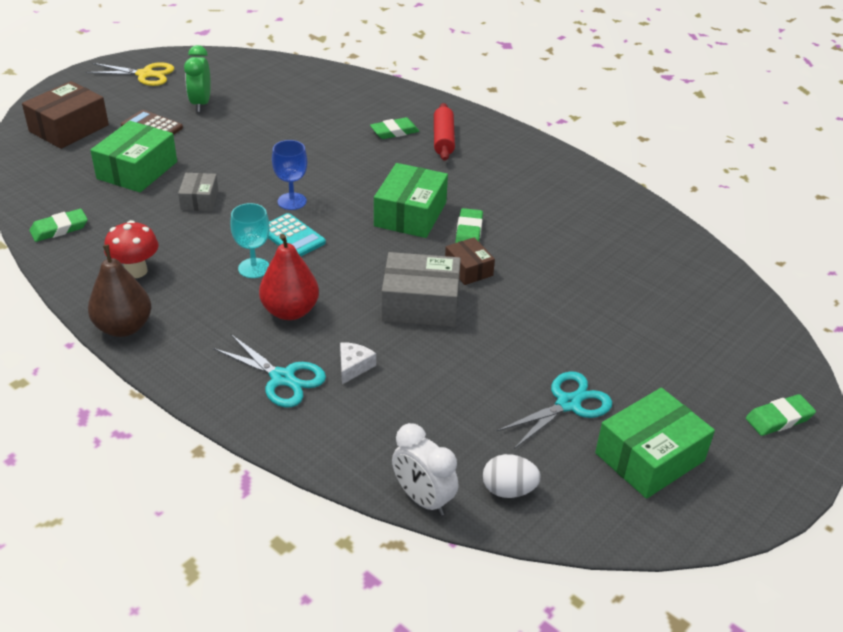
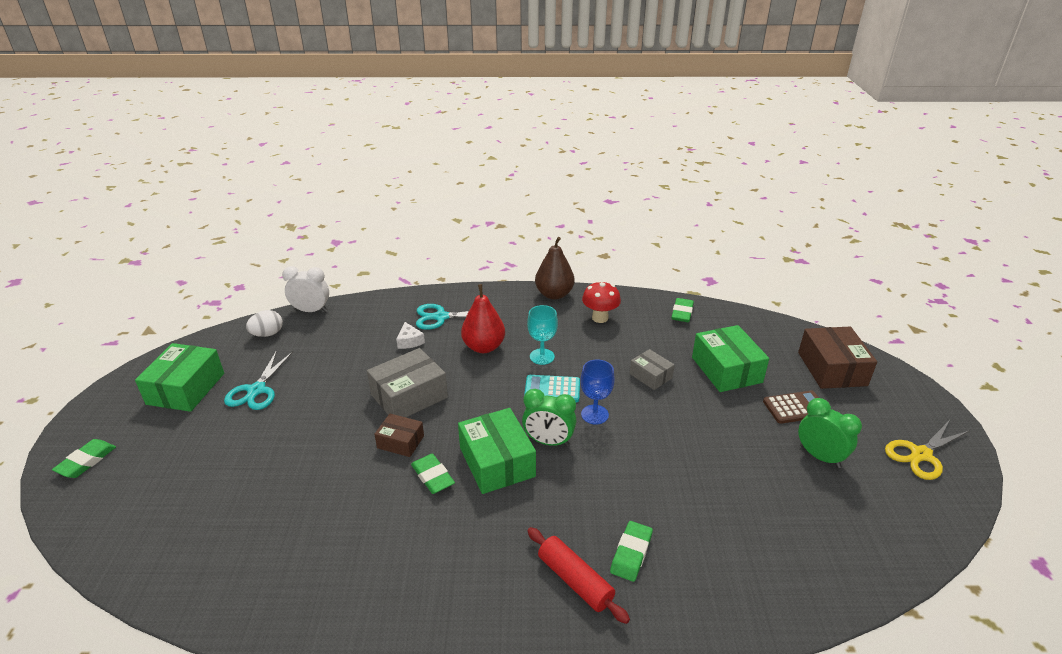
camera: 140 degrees right, 5 degrees down
(354, 205) = (548, 442): none -> green clock

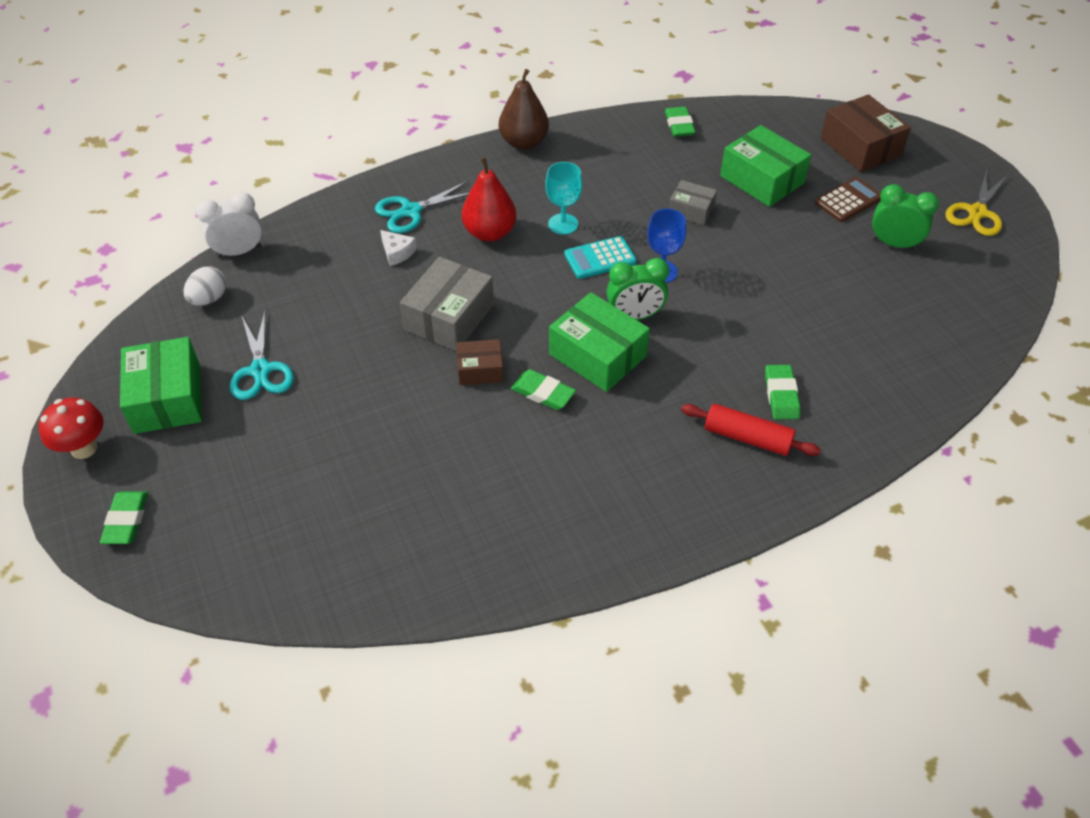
camera: 25 degrees left, 15 degrees up
(600, 318) = (595, 158): red mushroom -> red mushroom (84, 448)

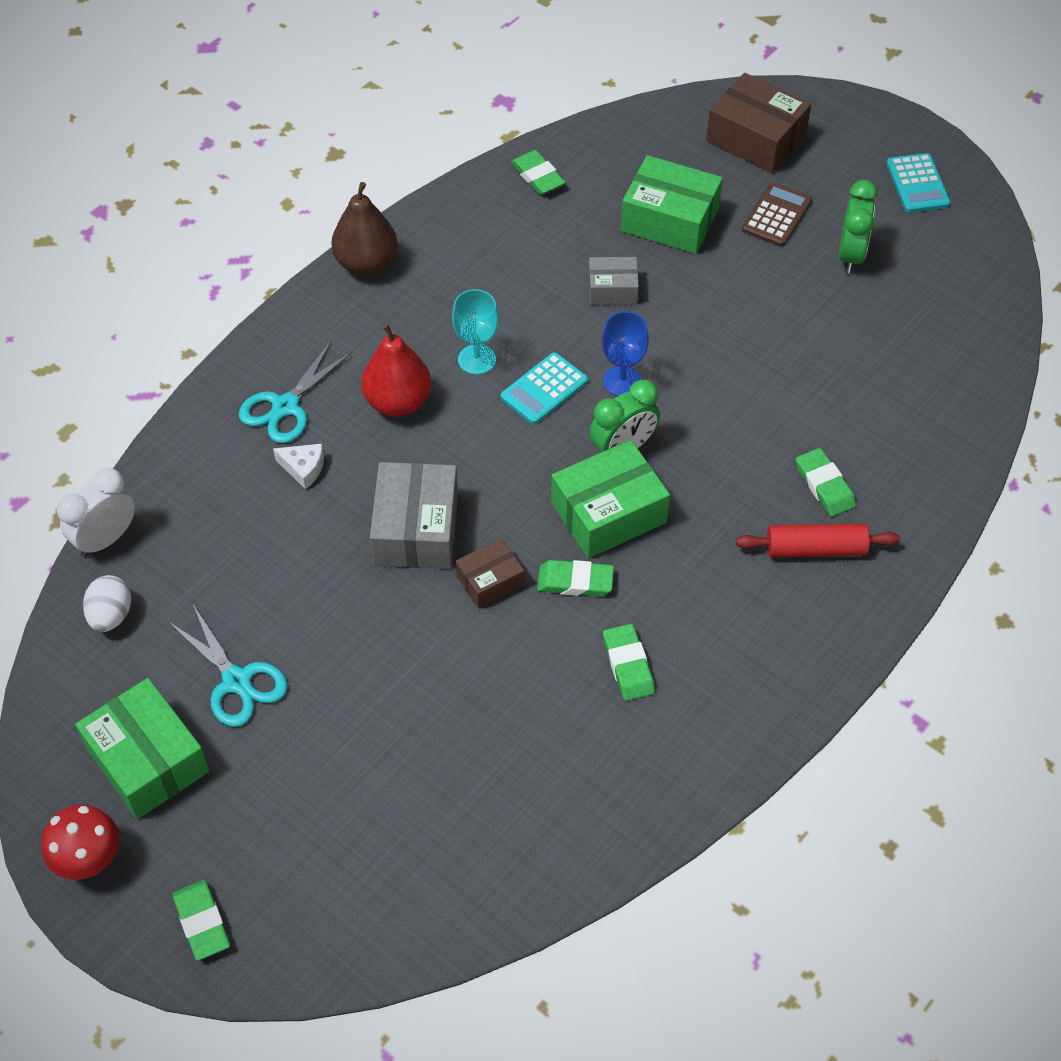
camera: 25 degrees left, 5 degrees up
(547, 466) = (628, 665): none -> green eraser
(597, 355) = (608, 513): green box -> green box turned 45 degrees counterclockwise
(894, 244) = (850, 255): green clock -> green clock turned 105 degrees clockwise
(977, 212) = (917, 184): yellow scissors -> turquoise calculator

